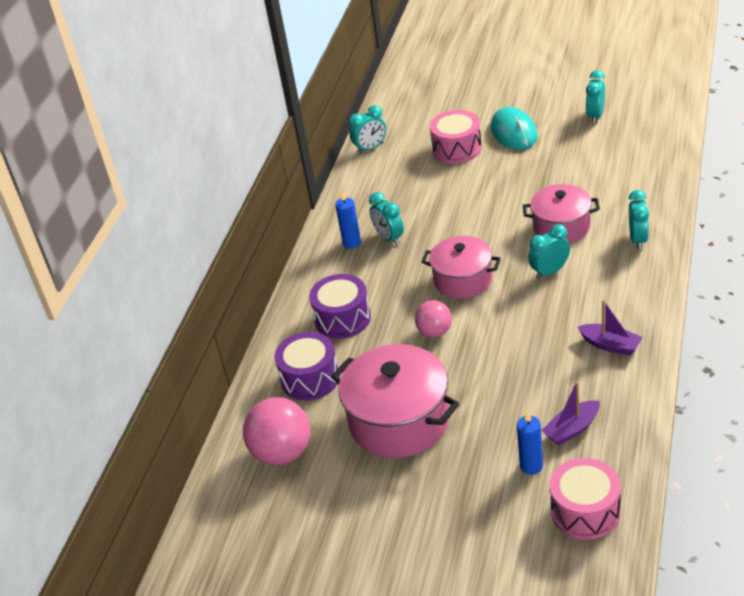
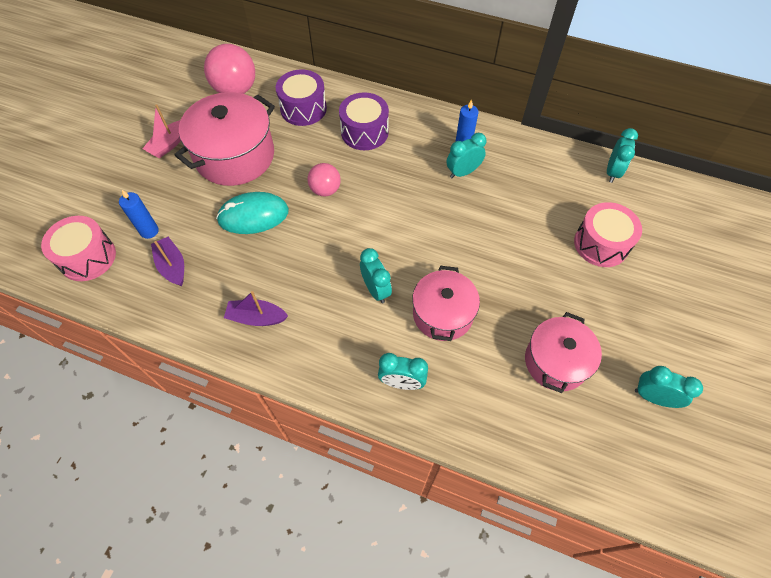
camera: 90 degrees right, 20 degrees up
(370, 148) = (612, 172): turquoise clock -> turquoise clock turned 135 degrees counterclockwise
(391, 492) = (169, 144): none -> pink boat
(463, 280) = (386, 219): pink pot -> pink pot (556, 361)
(514, 132) = (626, 302): turquoise mouse -> turquoise mouse (253, 215)
(610, 345) = (256, 317): purple boat -> purple boat turned 60 degrees clockwise

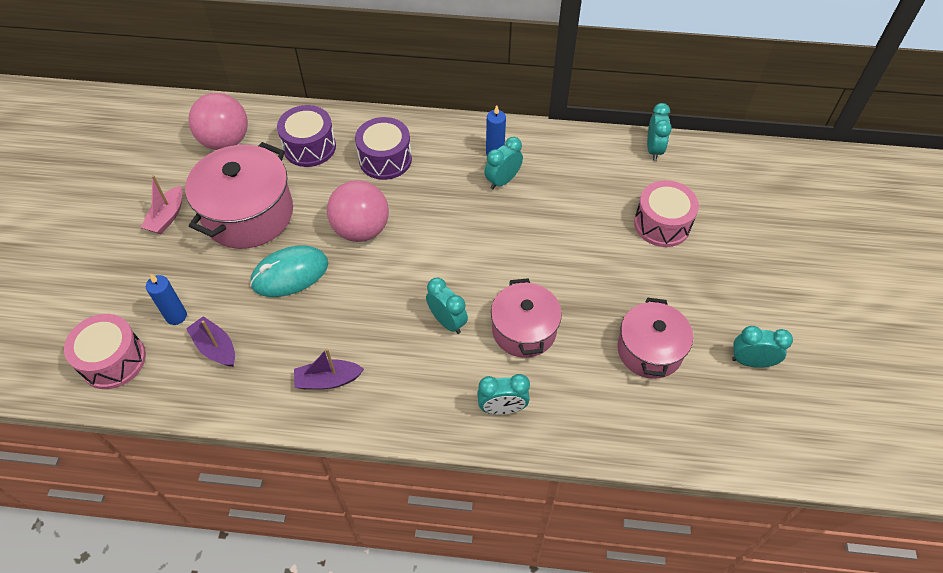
camera: 15 degrees left, 5 degrees down
(325, 190) = (361, 230): pink ball -> pink ball, size x1.67

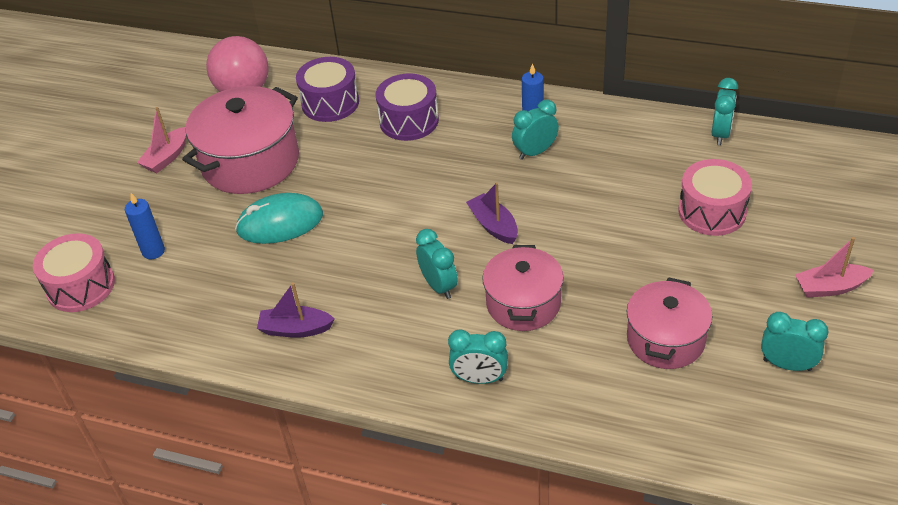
camera: 15 degrees right, 10 degrees down
(216, 347) = (186, 285): purple boat -> purple boat (493, 225)
(361, 230) = (366, 187): pink ball -> none
(770, 285) = (830, 287): none -> pink boat

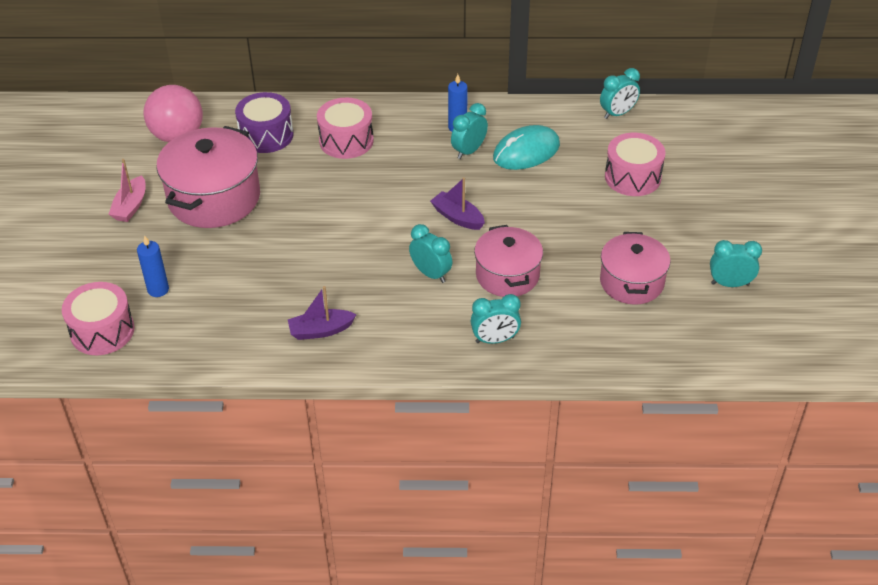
camera: 20 degrees left, 0 degrees up
(280, 222) = (266, 246): turquoise mouse -> turquoise mouse (526, 151)
(409, 121) = (346, 141): purple drum -> pink drum
(720, 134) = (617, 113): turquoise clock -> turquoise clock turned 60 degrees clockwise
(830, 287) = (743, 220): pink boat -> none

